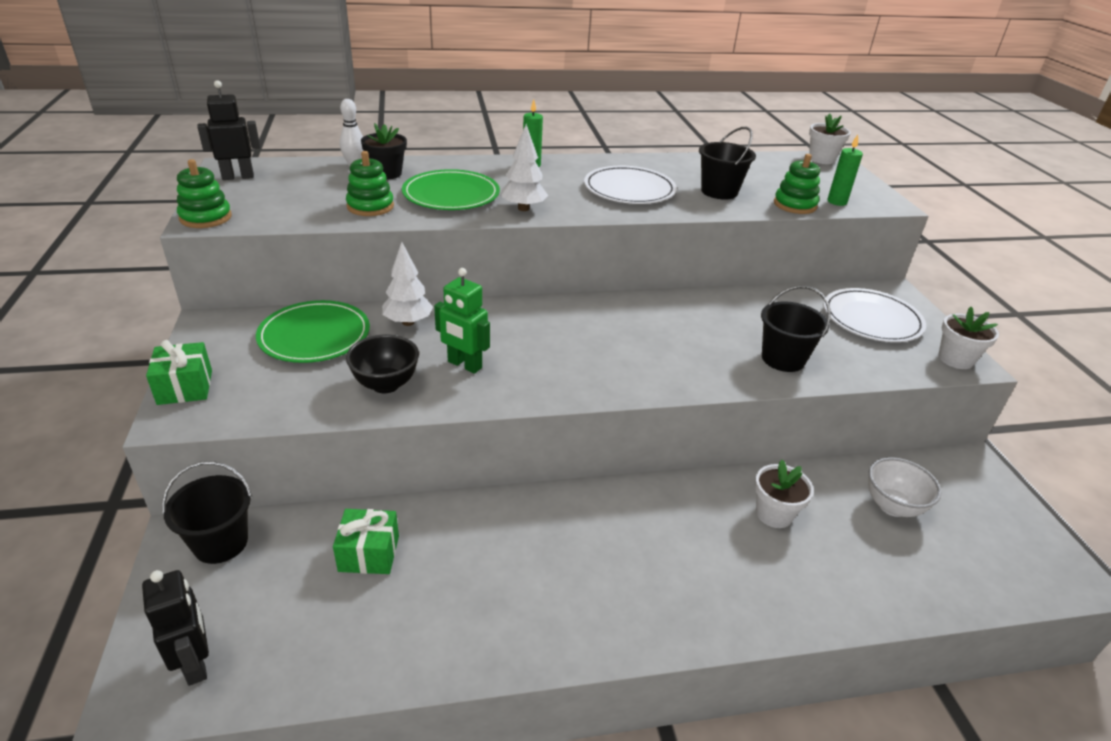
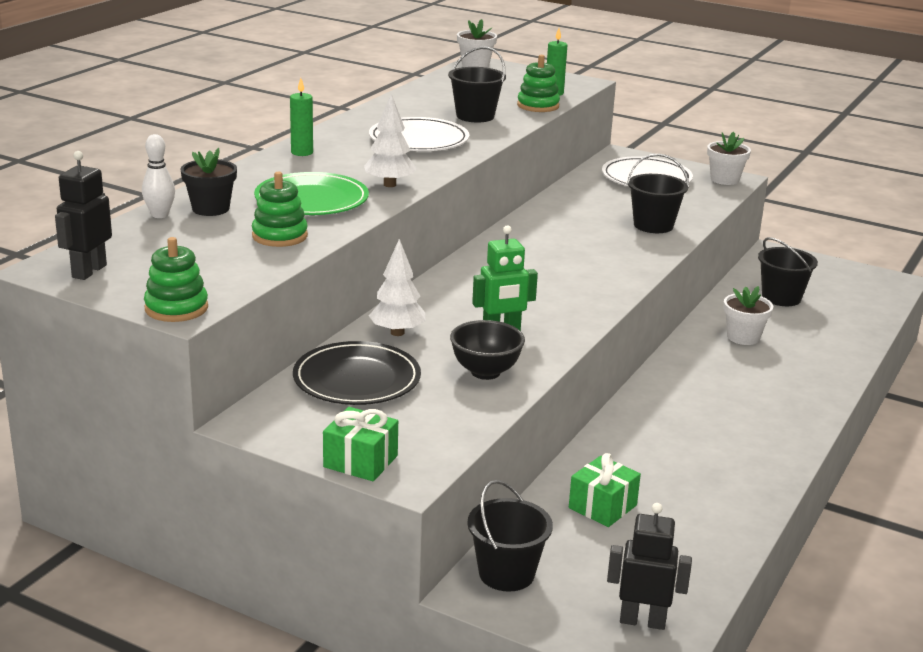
camera: 50 degrees left, 10 degrees down
(314, 336) = (357, 379): green plate -> black plate
(892, 506) = (781, 298): white bowl -> black bucket

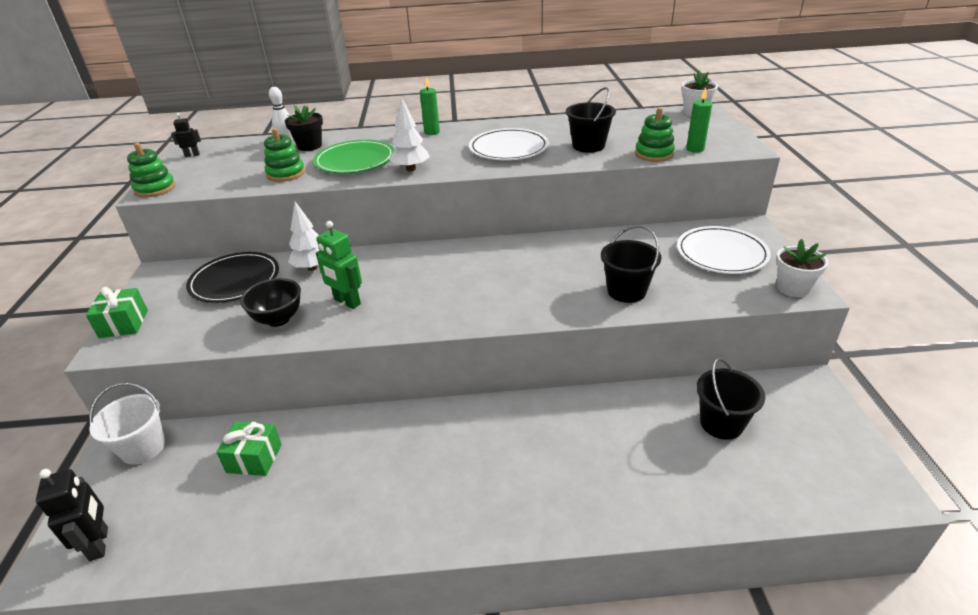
camera: 60 degrees right, 10 degrees up
(89, 271) = (192, 155): black robot -> black robot, size x0.58
(506, 573) = (143, 448): black bucket -> white bucket
(743, 337) = (608, 429): white flower pot -> none

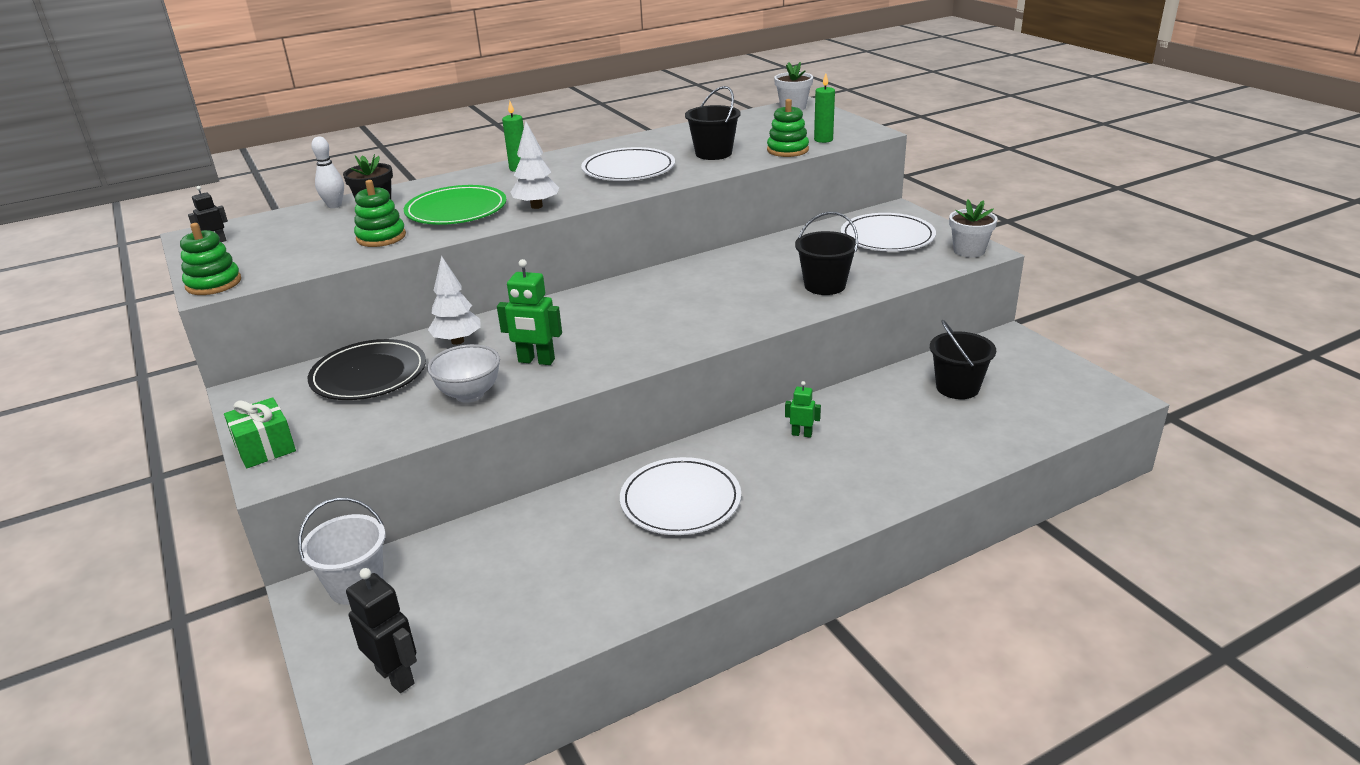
camera: 25 degrees left, 5 degrees down
(254, 458) = (510, 551): green gift -> none
(278, 319) = (469, 394): black bowl -> white bowl
(404, 458) = (680, 500): none -> white plate
(546, 426) = (802, 434): none -> green robot

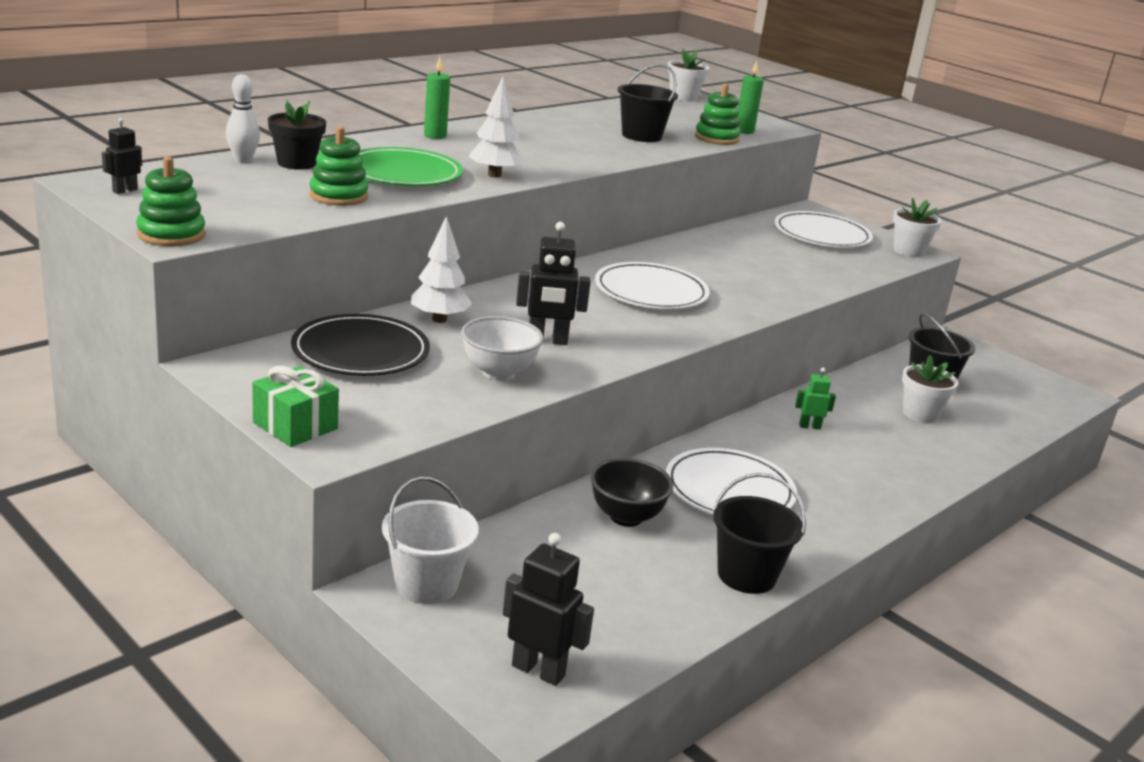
camera: 20 degrees left, 5 degrees down
(536, 361) = (547, 341): green robot -> black robot
(567, 526) = (626, 517): none -> black bowl
(628, 169) = (563, 145): white plate -> white plate (651, 292)
(825, 285) = (795, 277): black bucket -> black bucket (746, 575)
(926, 420) = (920, 414): none -> white flower pot

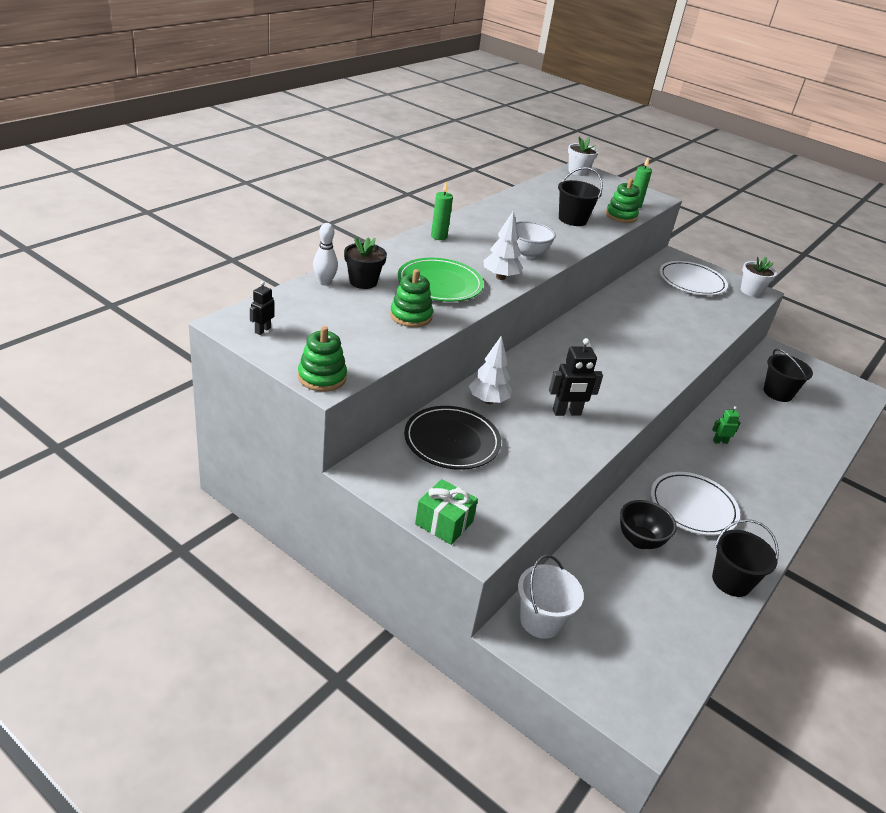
camera: 10 degrees left, 10 degrees up
(499, 373) = (550, 449): white bowl -> white bowl (527, 254)
(538, 670) = (640, 685): black robot -> none
(651, 292) = (610, 353): white plate -> none
(920, 414) = (781, 421): white flower pot -> none

